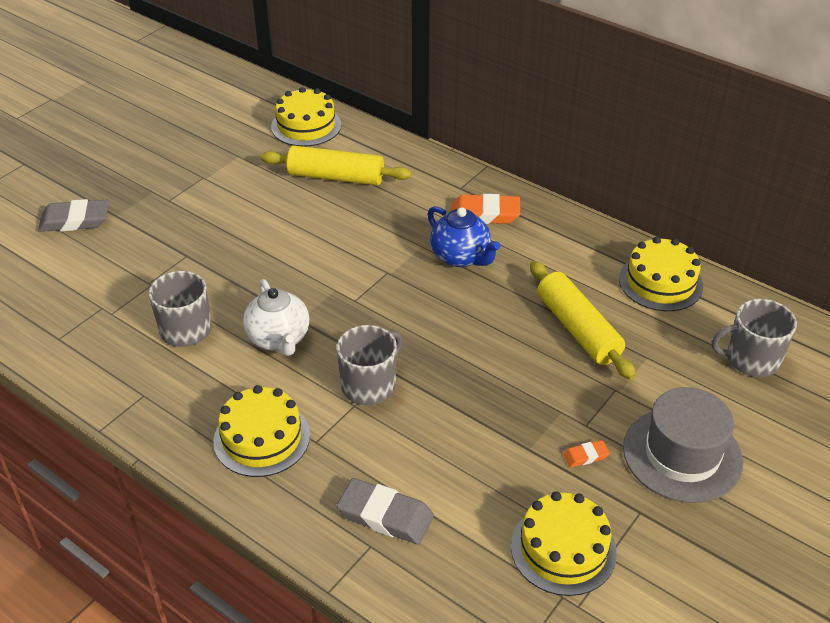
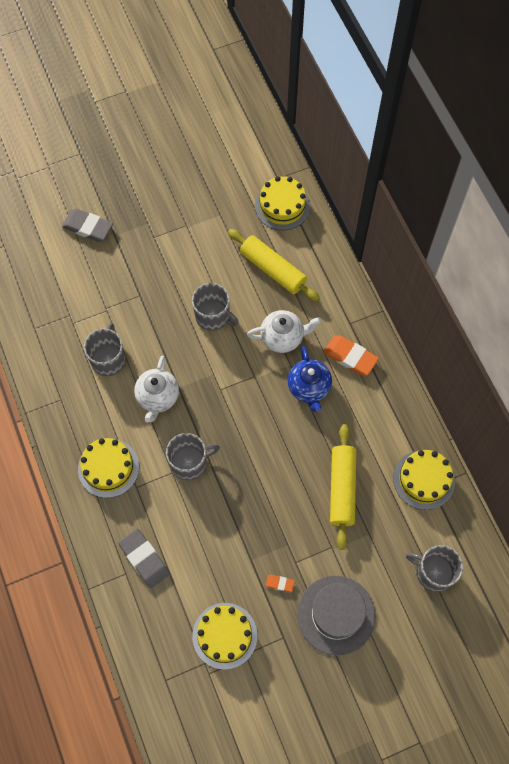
camera: 30 degrees right, 25 degrees up
(295, 240) = (213, 316): none -> grey mug
(394, 227) = (283, 337): none -> white teapot

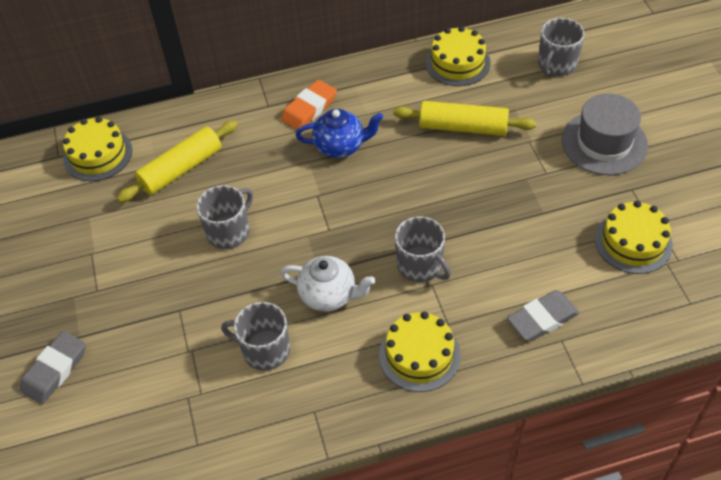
camera: 80 degrees left, 15 degrees down
(189, 462) = (420, 265): grey mug -> grey mug turned 150 degrees clockwise
(280, 583) = (571, 188): orange eraser -> none
(283, 337) = (273, 166): white teapot -> none

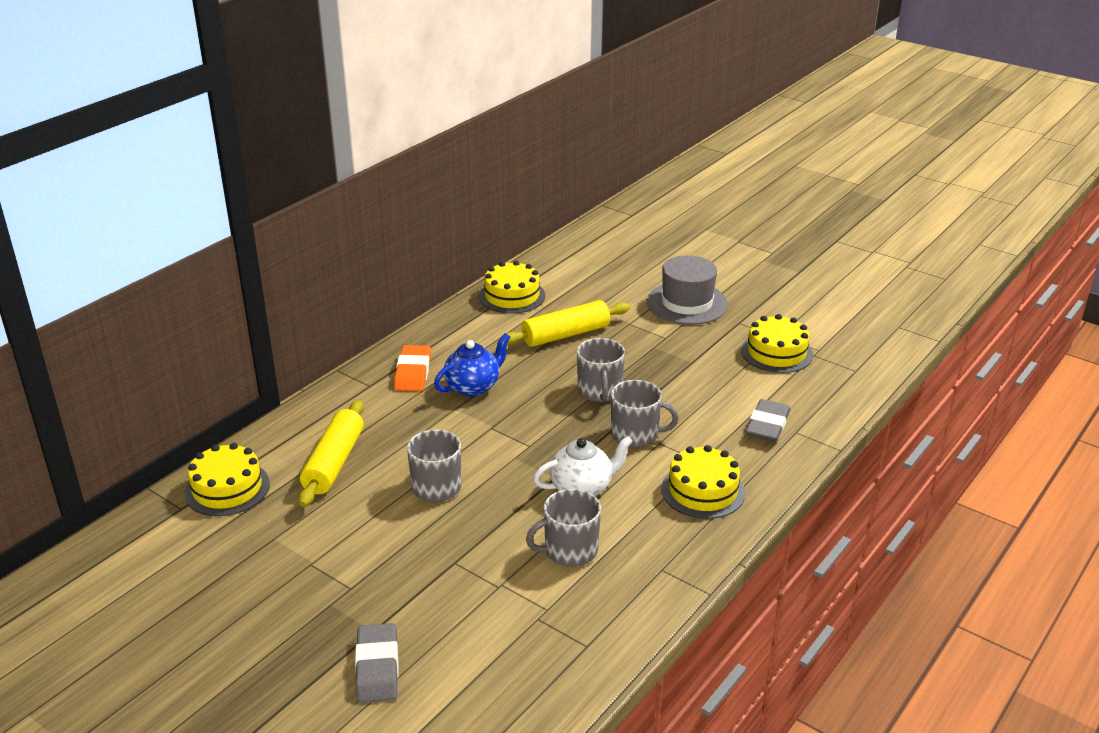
camera: 40 degrees left, 20 degrees down
(556, 64) = (595, 269): grey mug -> grey mug (599, 391)

